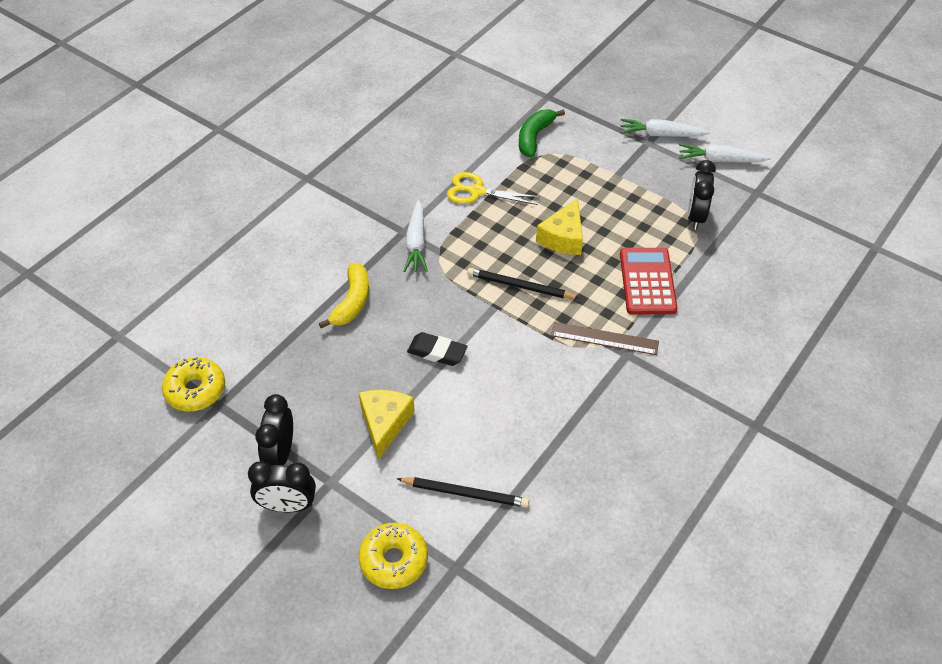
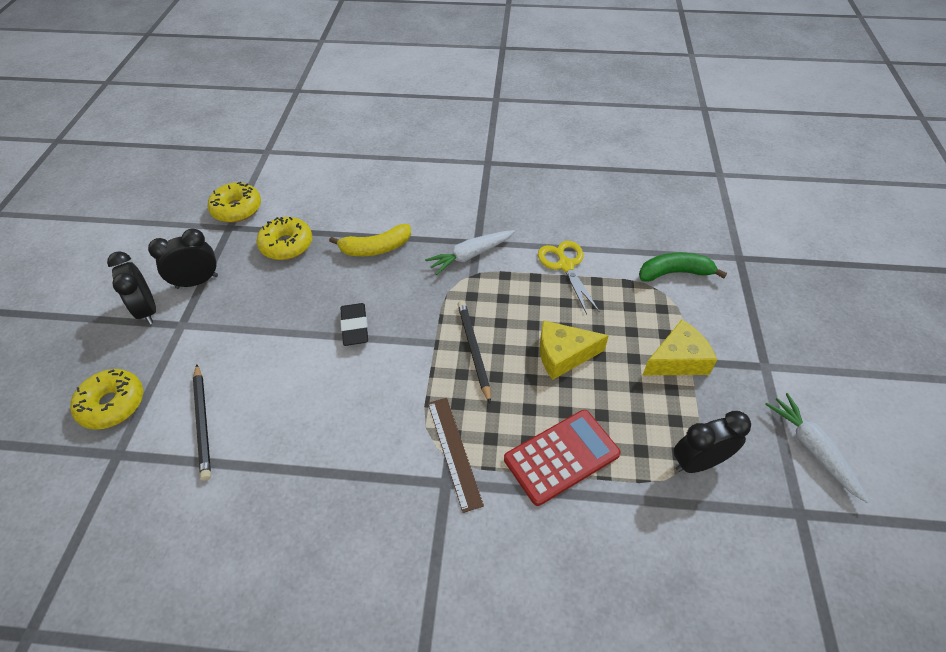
camera: 60 degrees right, 0 degrees up
(289, 366) = (287, 245): none -> yellow donut
(384, 423) = (257, 329): yellow cheese -> yellow cheese (677, 360)
(661, 134) = (789, 373): white carrot -> none

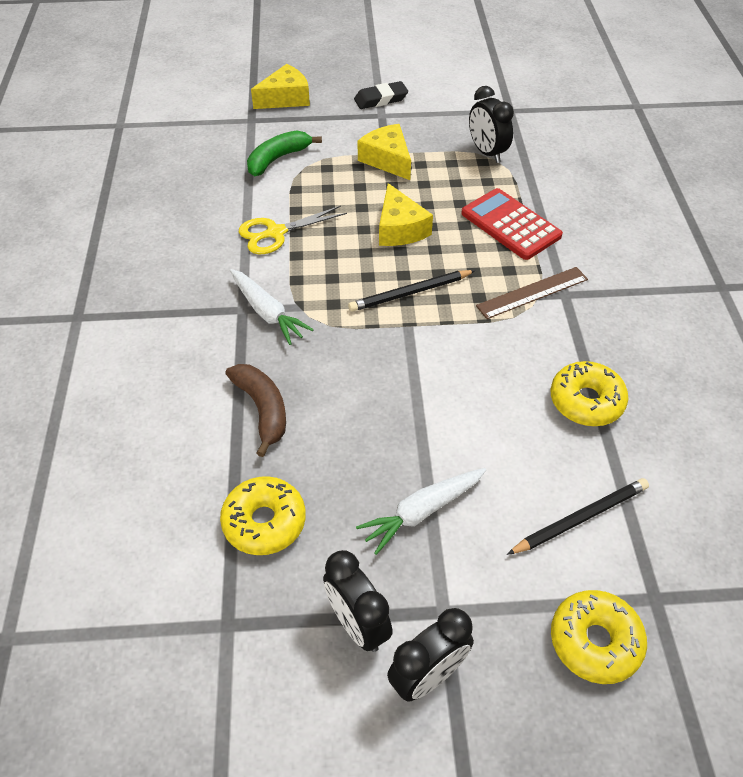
camera: 100 degrees left, 0 degrees up
(237, 209) = (180, 629): yellow donut -> yellow donut (586, 401)
(355, 327) = (402, 402): black eraser -> black eraser (381, 99)
(376, 248) = (262, 409): yellow banana -> brown banana
(674, 273) = (277, 159): green banana -> green banana turned 60 degrees clockwise
(784, 285) = (285, 98): none -> yellow cheese
(812, 449) = (454, 100): white carrot -> white carrot (422, 512)

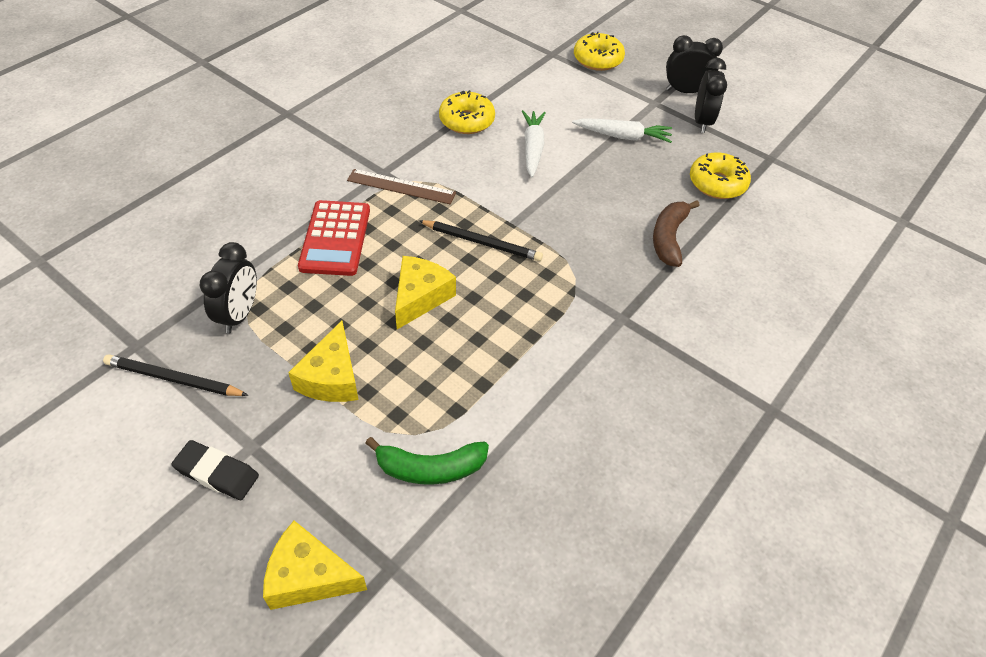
camera: 140 degrees left, 0 degrees up
(267, 312) = (604, 301): white carrot -> white carrot (533, 148)
(276, 233) = (526, 371): yellow scissors -> none
(580, 518) = (545, 89): black pencil -> black pencil (174, 379)

